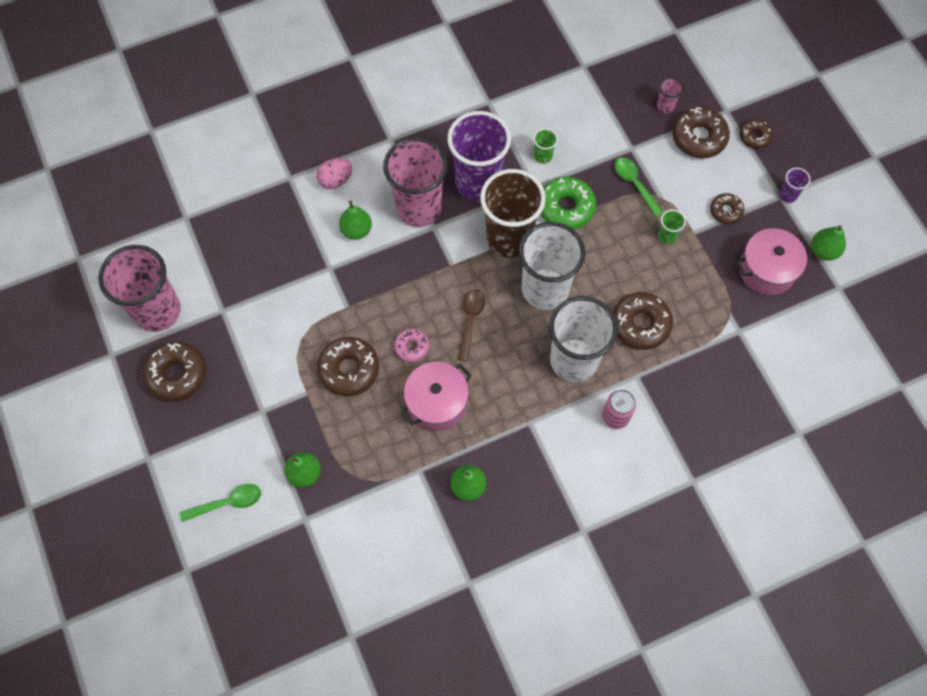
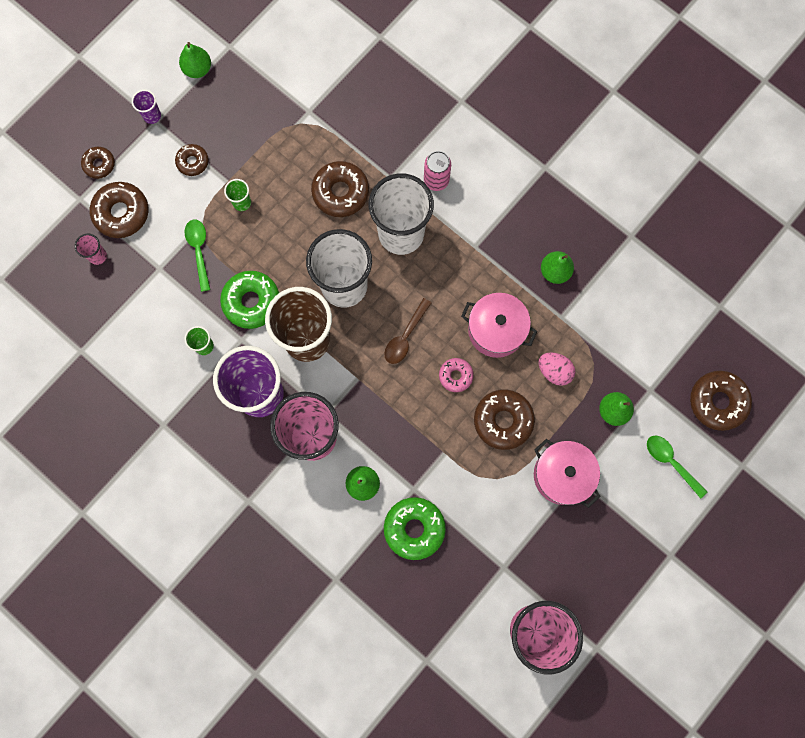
camera: 115 degrees left, 10 degrees up
(177, 374) = (584, 574): brown donut -> brown donut (717, 402)
(296, 254) = (414, 528): none -> green donut
(335, 180) = (318, 532): pink egg -> pink egg (554, 371)
(470, 320) = (405, 337): brown spoon -> brown spoon turned 45 degrees counterclockwise
(634, 184) = (199, 251): green spoon -> green spoon turned 135 degrees clockwise
(766, 270) = (239, 108): pink pot -> pink pot (562, 475)

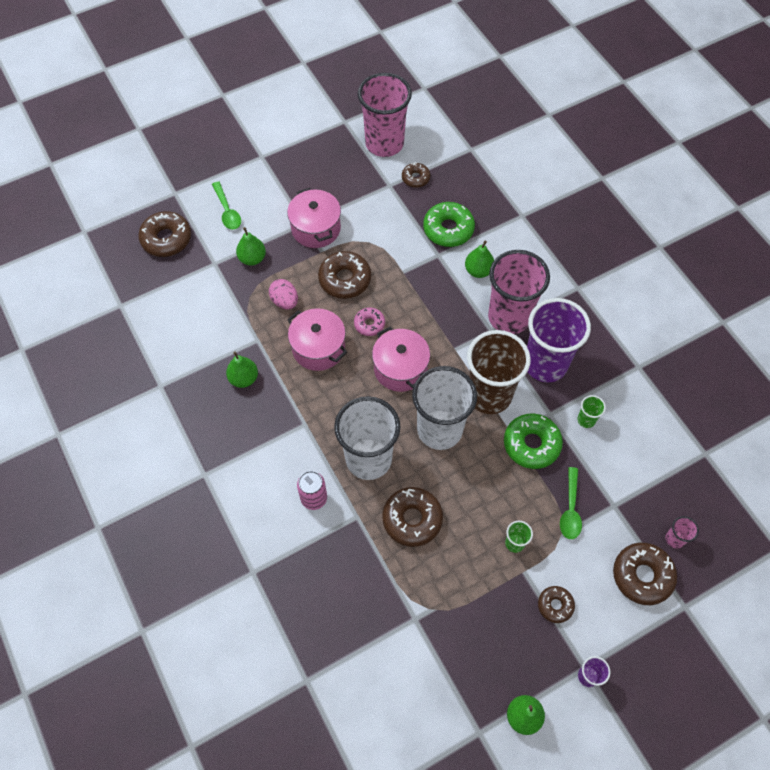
camera: 160 degrees left, 15 degrees down
(99, 164) = (657, 638): brown donut -> brown donut (415, 178)
(405, 337) = (400, 368): brown spoon -> pink pot

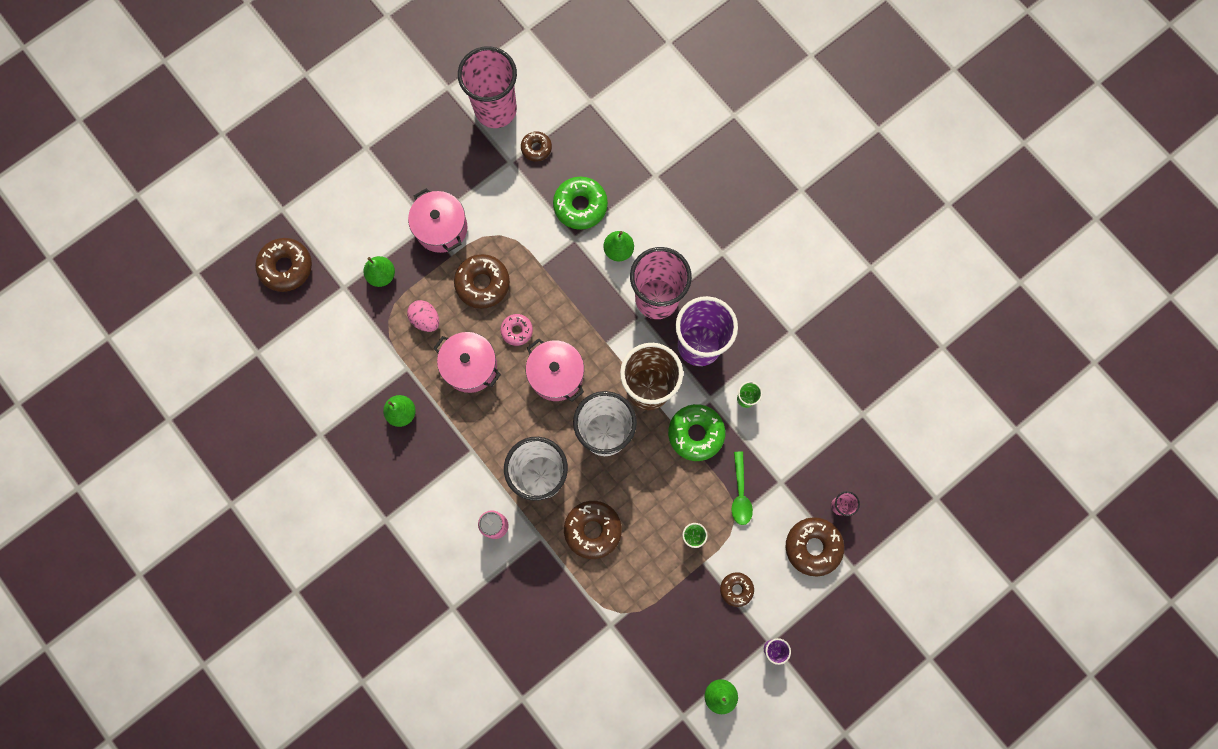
camera: 10 degrees left, 15 degrees up
(227, 211) = (343, 222): green spoon -> none

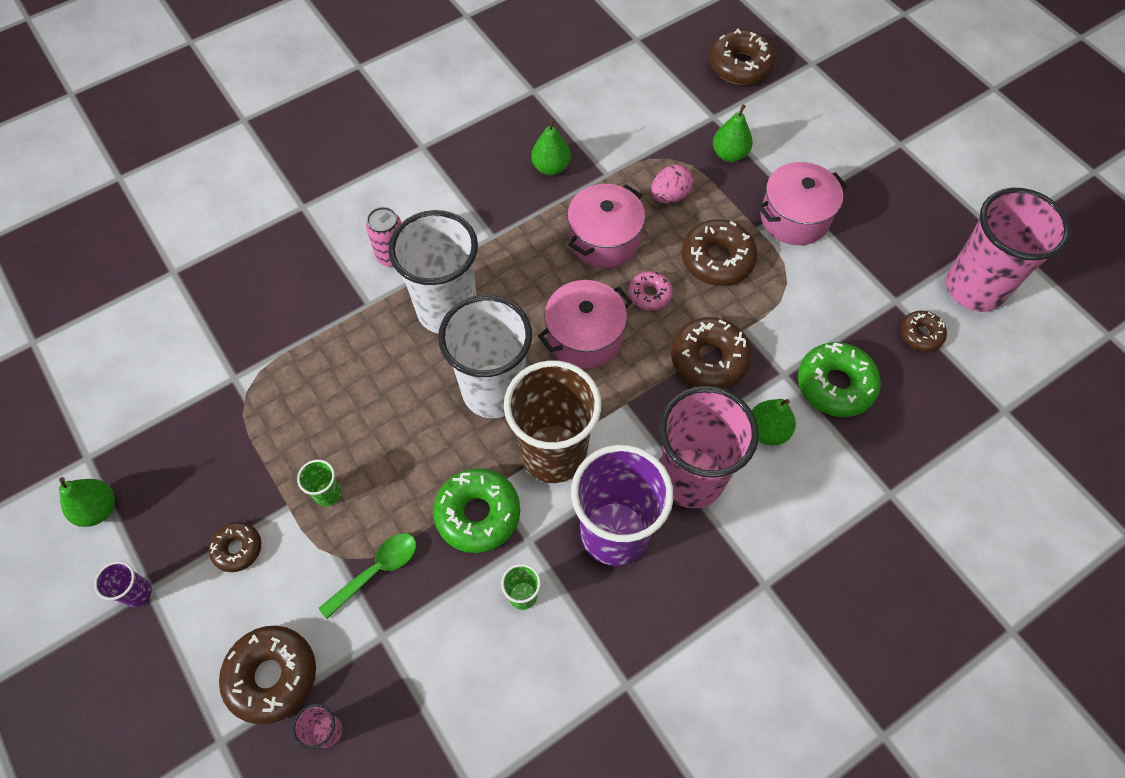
camera: 95 degrees right, 15 degrees down
(592, 530) = (364, 366): brown donut -> brown donut (709, 359)
(740, 494) = (376, 570): green spoon -> green spoon turned 135 degrees clockwise

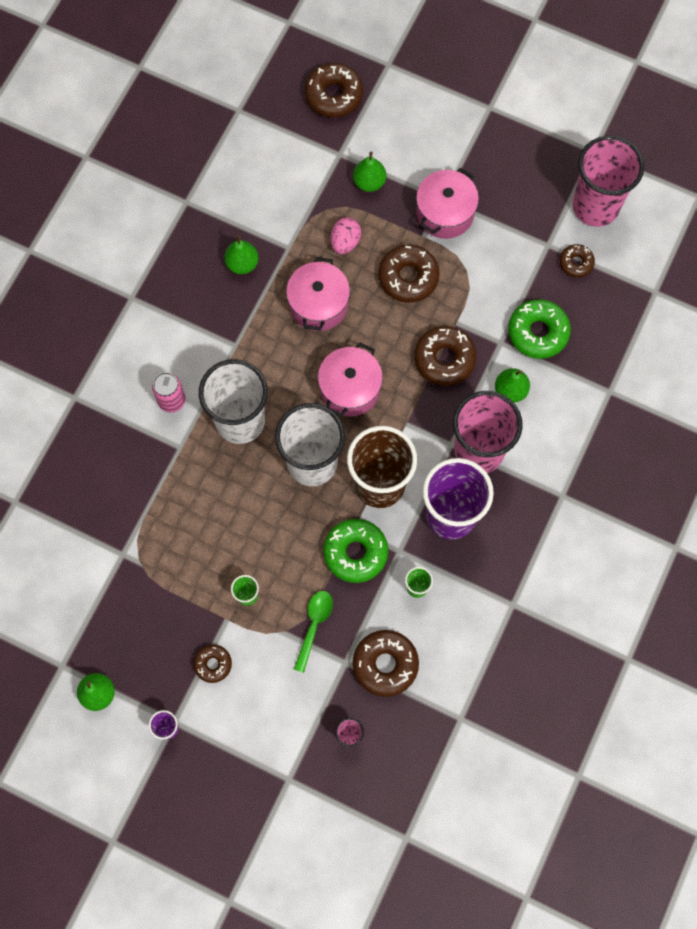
camera: 30 degrees left, 10 degrees up
(272, 676) = (292, 725): brown donut -> brown donut (385, 664)
(649, 294) = (376, 331): pink donut -> none

